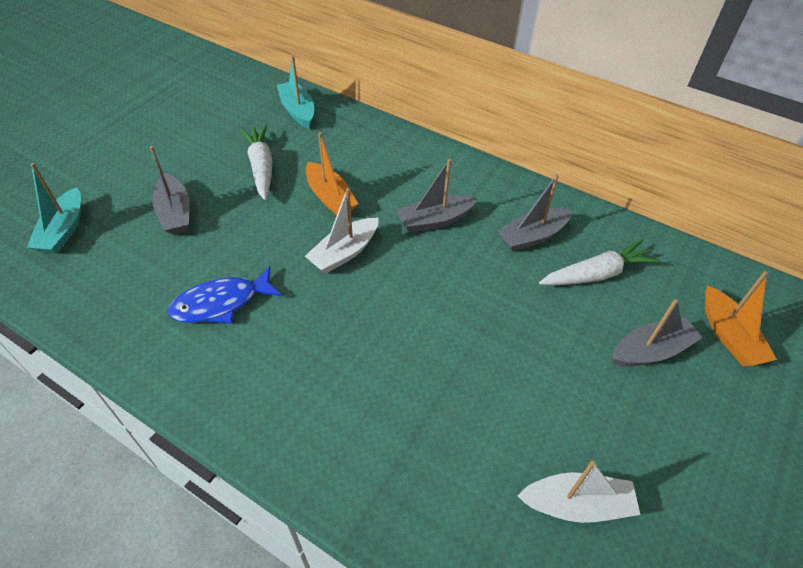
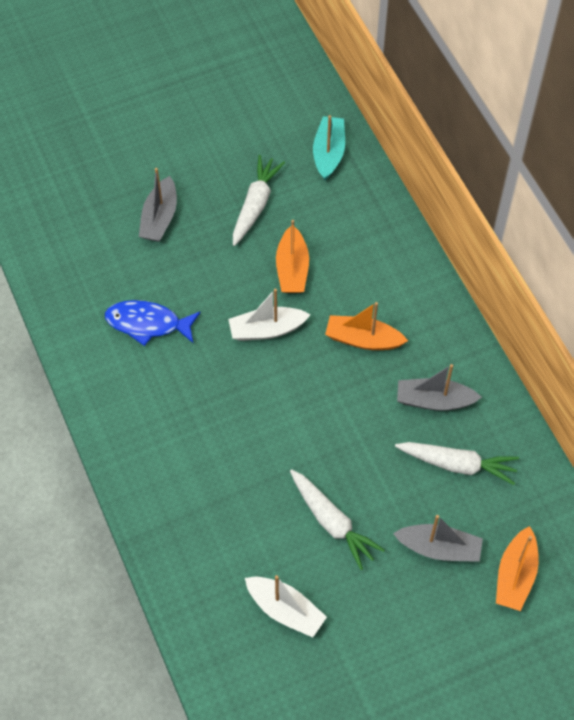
camera: 35 degrees right, 10 degrees up
(64, 230) = (69, 191): turquoise boat -> none
(435, 220) = (363, 339): grey boat -> orange boat
(542, 384) = (332, 522): none -> white carrot

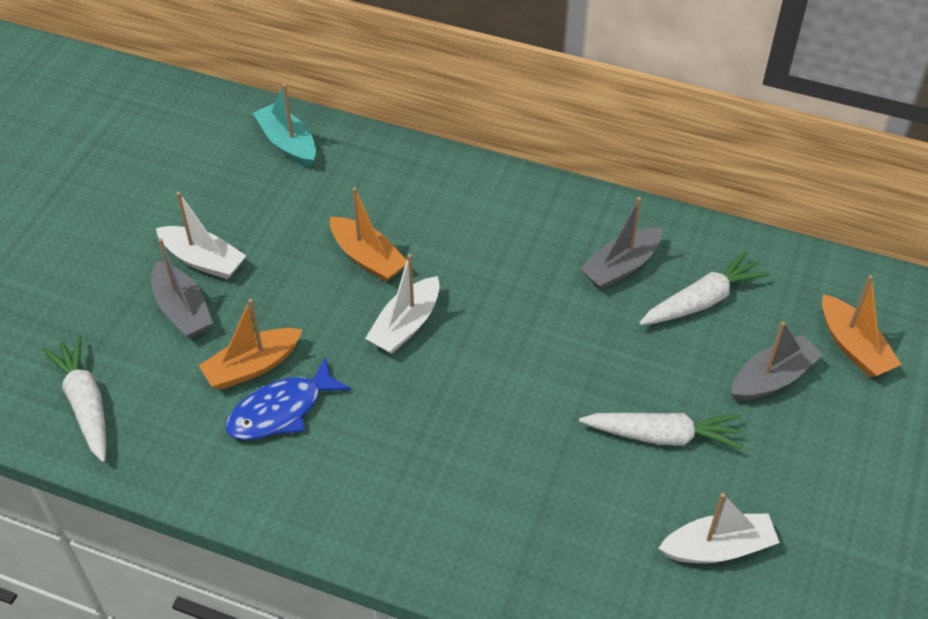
camera: 45 degrees left, 10 degrees down
(201, 195) = (203, 260): none -> white boat
(255, 205) = (268, 231): white carrot -> white carrot (85, 403)
(363, 339) = (502, 266): orange boat -> orange boat (253, 366)

